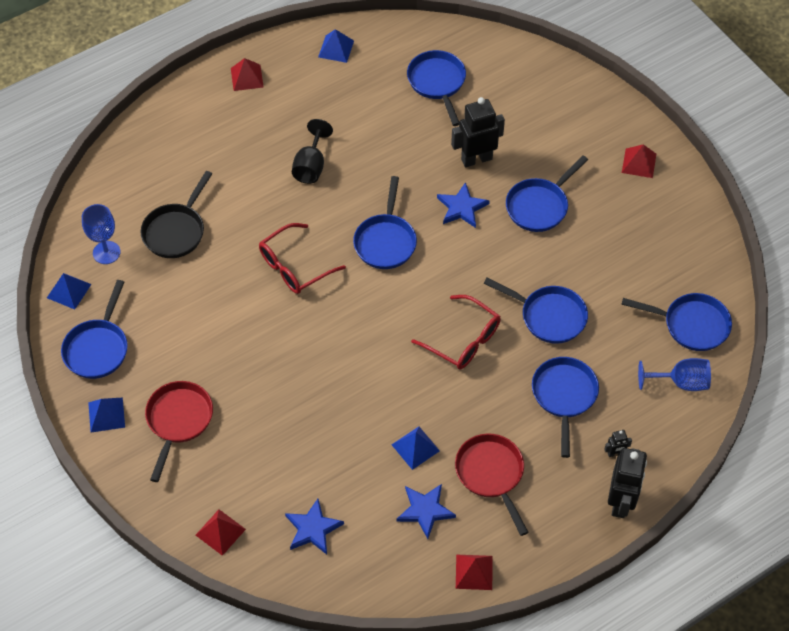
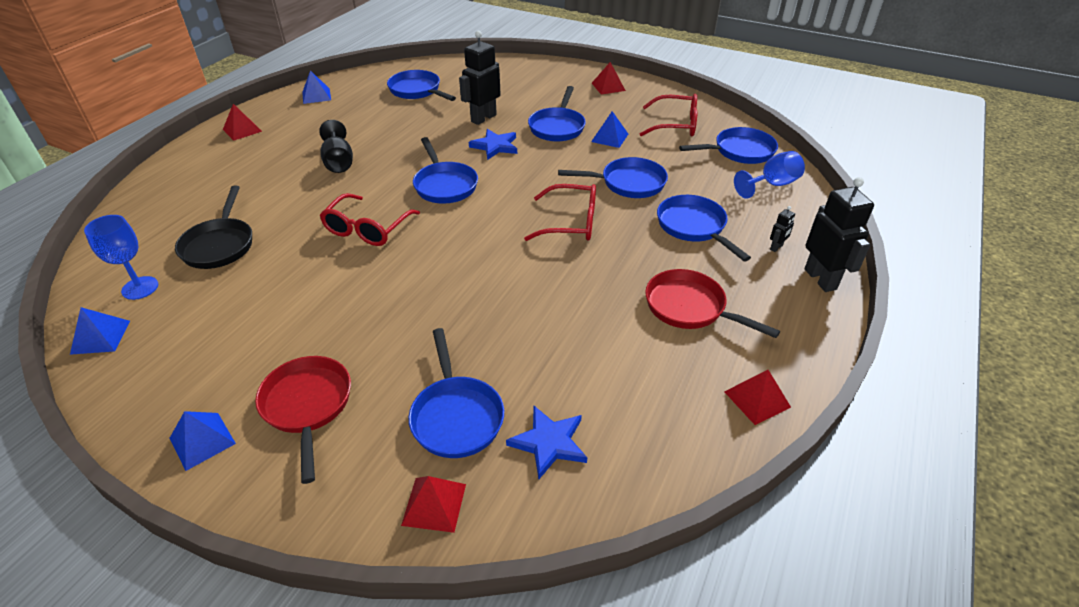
camera: 30 degrees left, 15 degrees down
(98, 348) = (162, 376): blue pan -> blue pan (456, 416)
(415, 447) = (598, 317): blue pyramid -> blue pyramid (609, 137)
(425, 510) = (656, 366): blue star -> none
(660, 257) = (676, 125): none -> red glasses

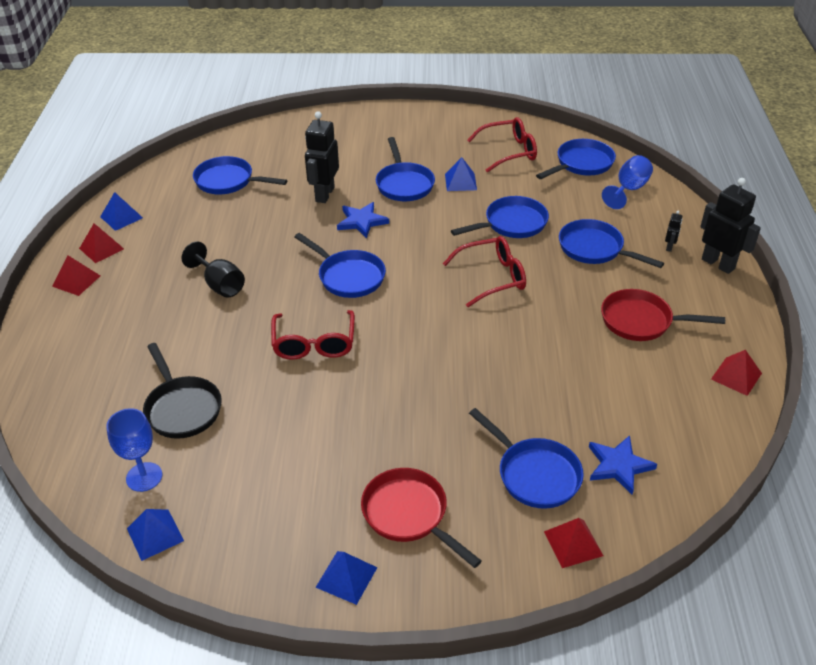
camera: 25 degrees left, 0 degrees up
(608, 86) = (417, 126): red pyramid -> red pyramid (101, 248)

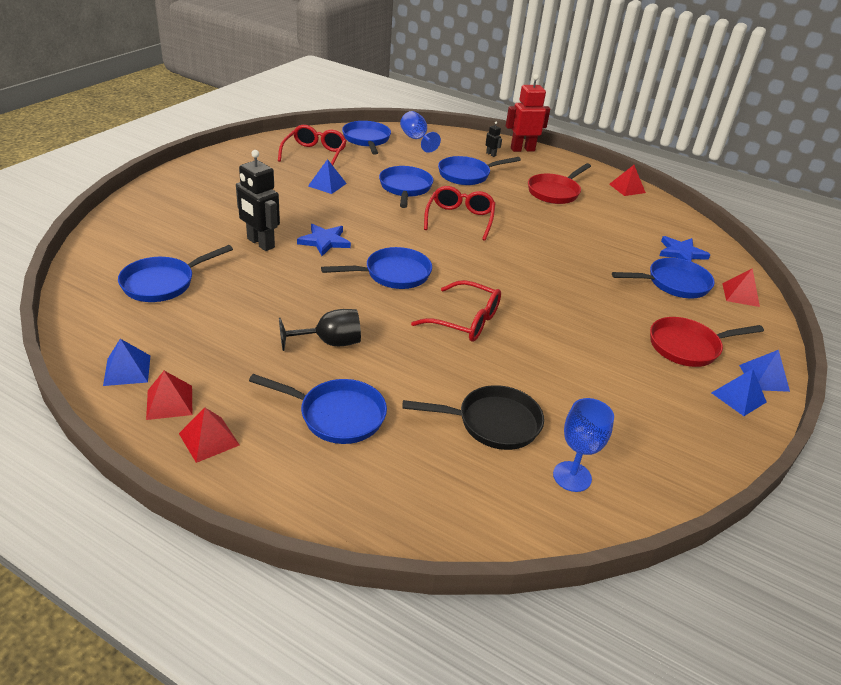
camera: 65 degrees left, 5 degrees down
(155, 534) = (651, 491): blue pyramid -> blue pyramid (764, 378)
(404, 184) = (297, 205): blue pan -> blue pan (336, 415)
(718, 264) = (522, 149): black robot -> red robot

